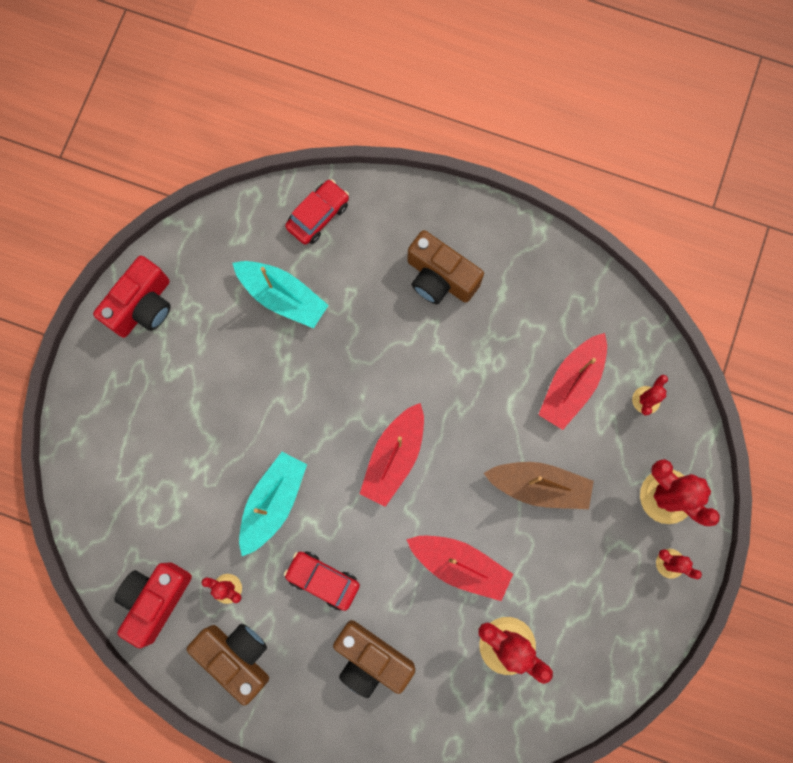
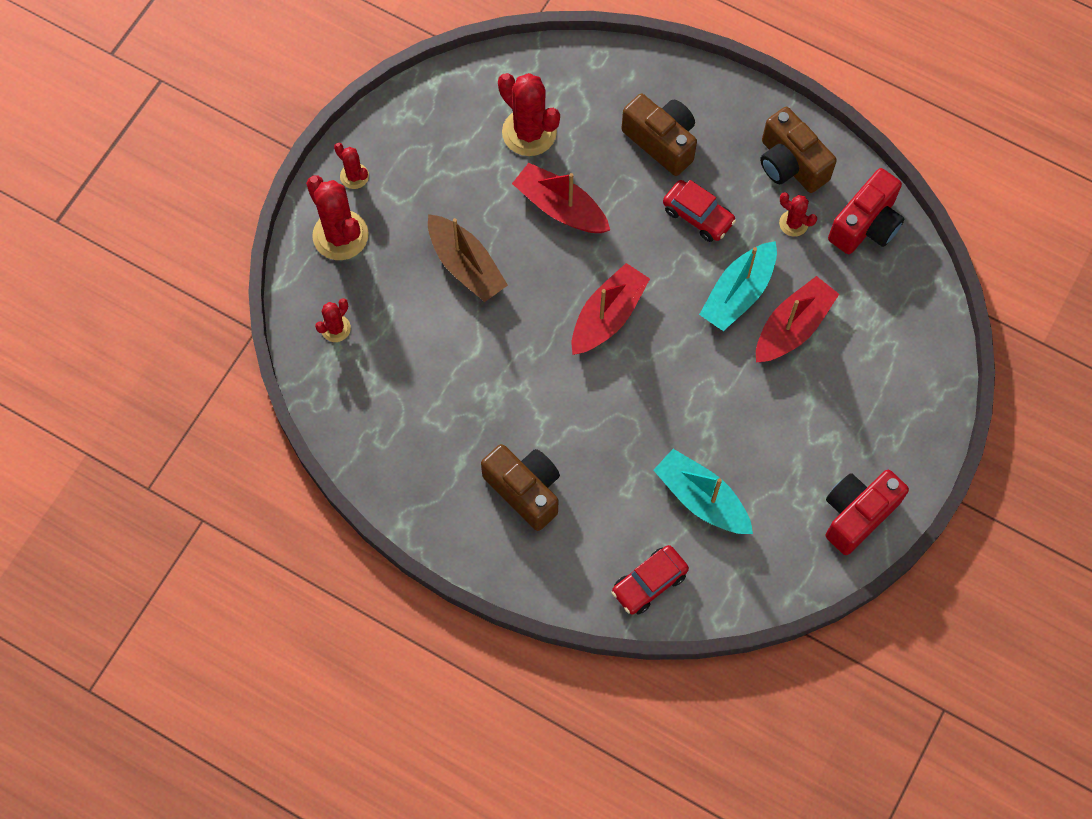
camera: 170 degrees left, 10 degrees down
(539, 486) = (466, 265): brown boat -> brown boat turned 150 degrees counterclockwise
(571, 384) = (408, 356): red boat -> red boat (792, 327)

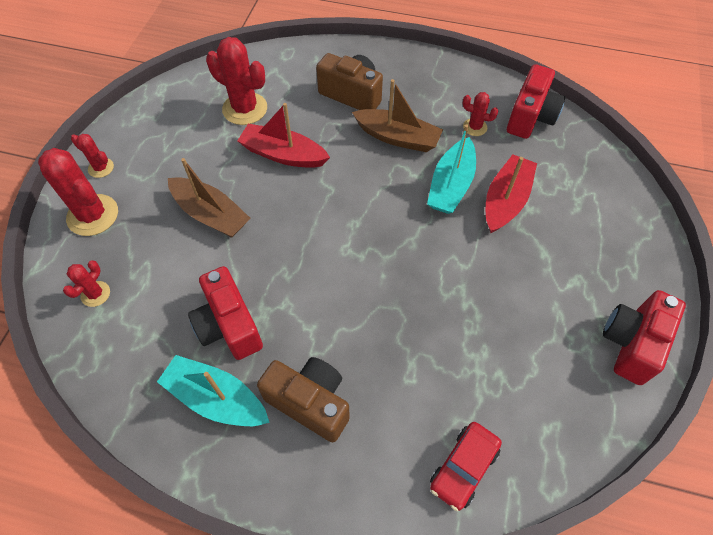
camera: 15 degrees left, 10 degrees down
(463, 395) = (229, 325): none -> red camera
(607, 316) = (346, 227): red boat -> none
(698, 216) = (397, 137): red car -> brown boat
(701, 499) = (484, 366): turquoise boat -> turquoise boat (216, 398)
(790, 164) = (456, 90): brown camera -> none

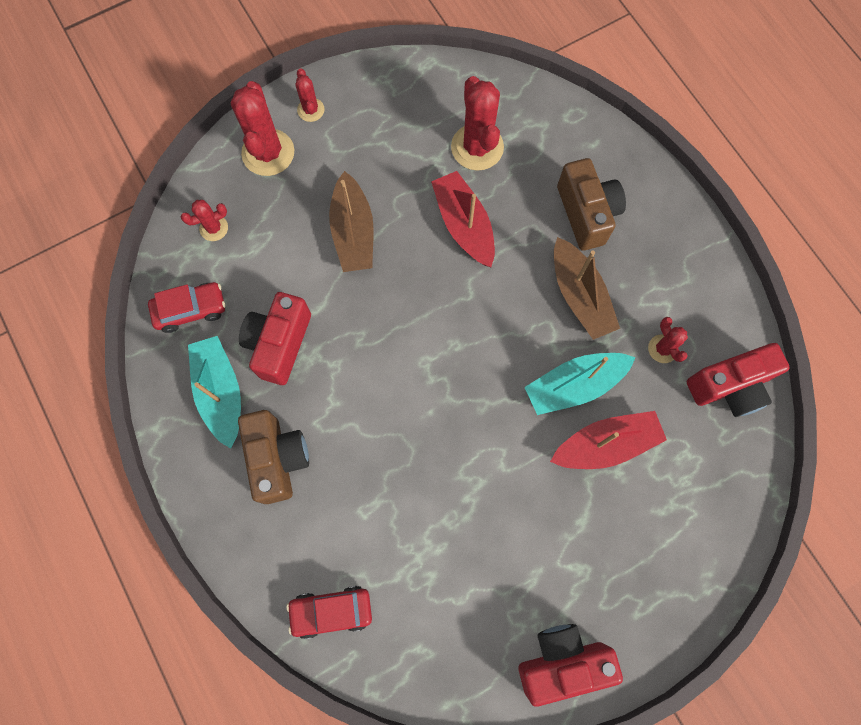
camera: 45 degrees right, 15 degrees up
(132, 363) = (191, 310): none -> red car

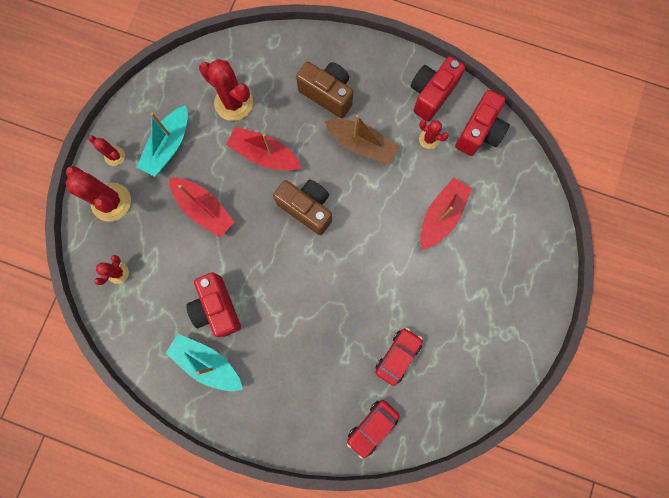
camera: 40 degrees left, 5 degrees up
(191, 310) = (147, 331): red car -> red car (398, 356)
(278, 459) = (272, 372): brown camera -> brown camera (307, 208)
(353, 232) = (204, 209): brown boat -> red boat
(562, 660) = (510, 348): red camera -> red camera (431, 94)
(574, 385) = (399, 197): turquoise boat -> turquoise boat (168, 146)

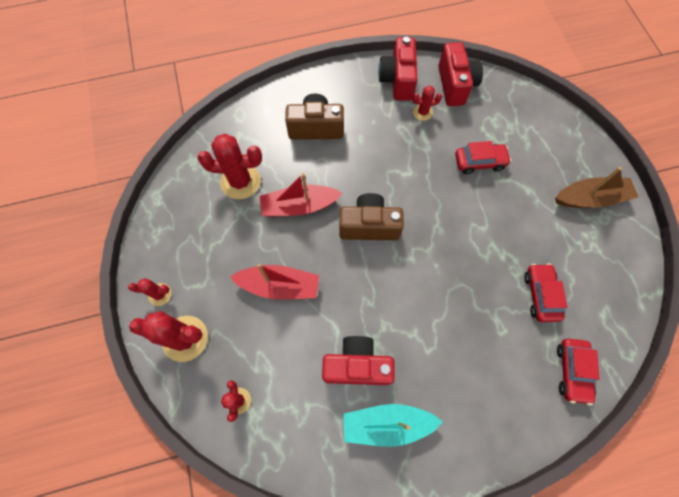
camera: 35 degrees left, 10 degrees down
(168, 146) = (207, 253): turquoise boat -> none
(217, 308) = (357, 365): red camera -> red camera turned 150 degrees clockwise
(361, 145) = (374, 148): brown boat -> brown boat (590, 198)
(441, 216) = (479, 162): red boat -> red car

